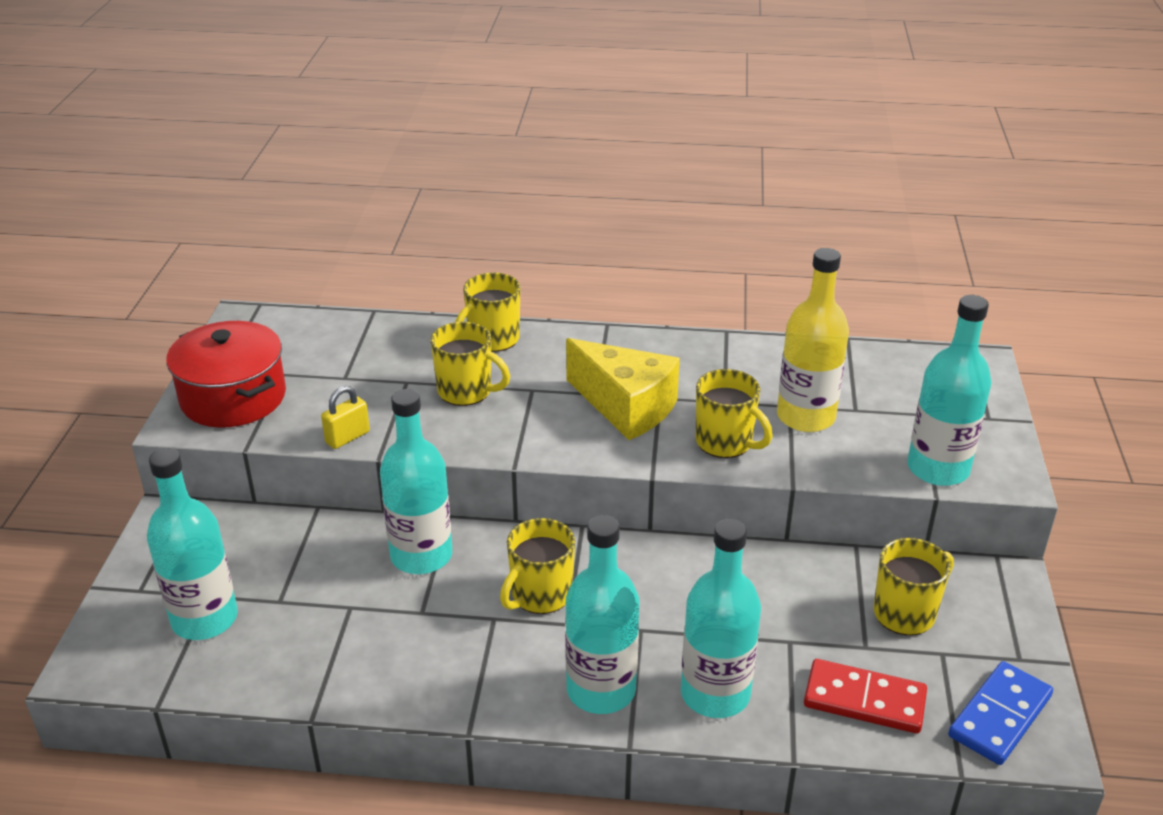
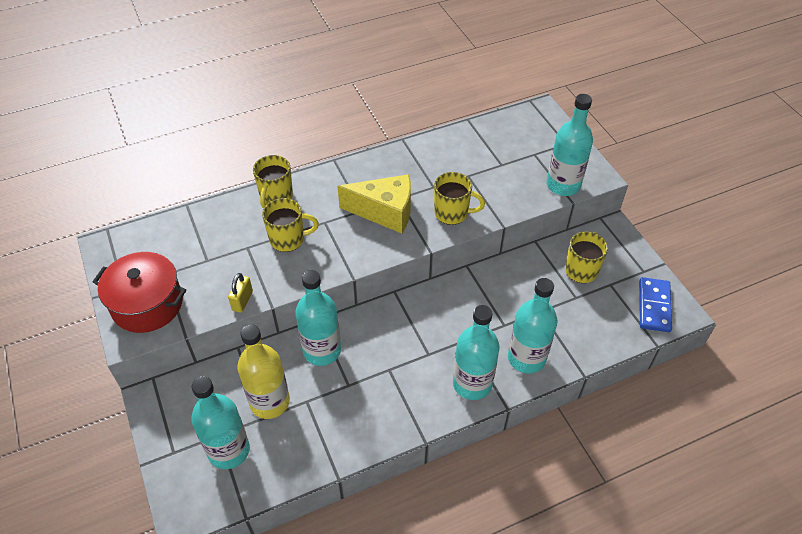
camera: 30 degrees left, 15 degrees up
(540, 595) = (403, 344): yellow mug -> none
(805, 417) = (481, 179): yellow bottle -> yellow bottle (269, 402)
(864, 700) = (593, 327): red domino -> none

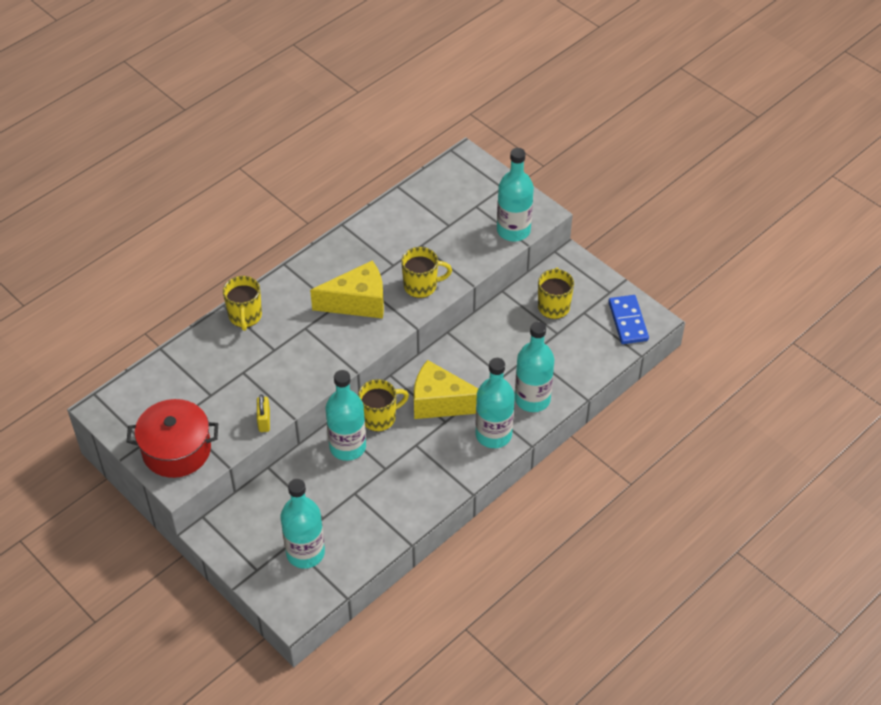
camera: 20 degrees left, 0 degrees up
(269, 402) = (321, 503): yellow bottle -> none
(288, 239) = (278, 354): yellow mug -> yellow mug (380, 417)
(432, 333) = (441, 403): none -> yellow cheese

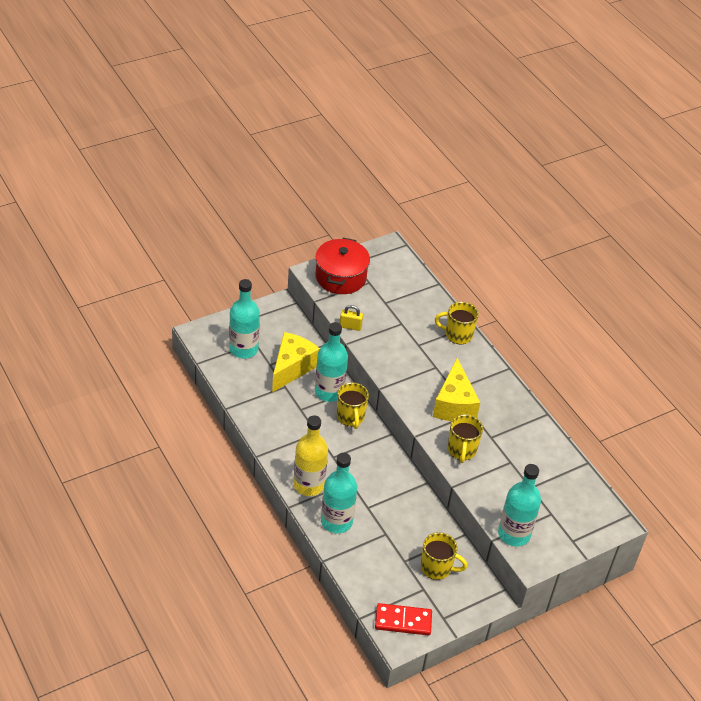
camera: 100 degrees right, 5 degrees down
(441, 403) = (353, 459): yellow cheese -> yellow cheese (292, 368)
(493, 434) = (309, 484): turquoise bottle -> yellow bottle
(627, 321) = (403, 621): blue domino -> red domino

